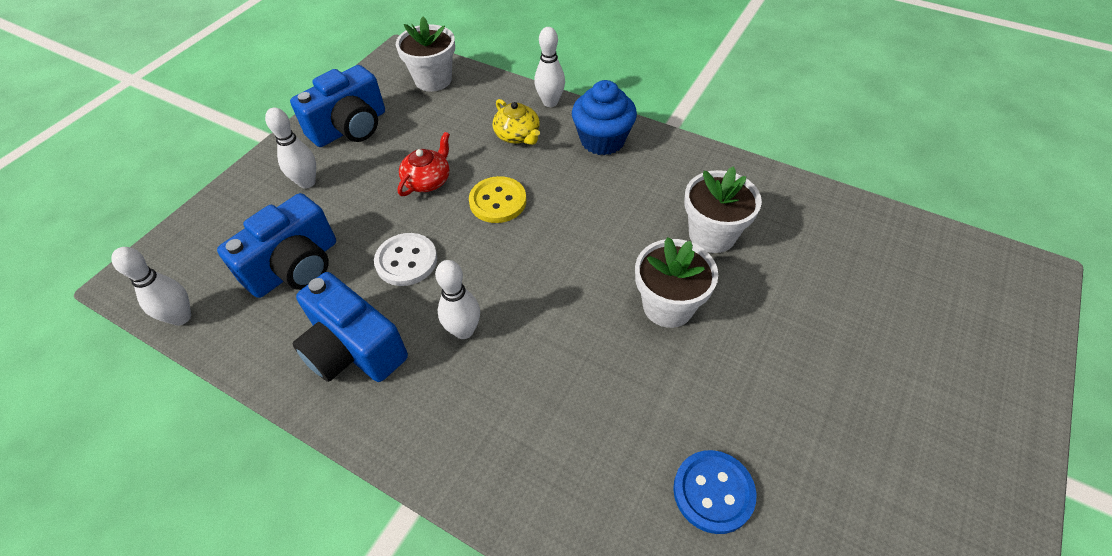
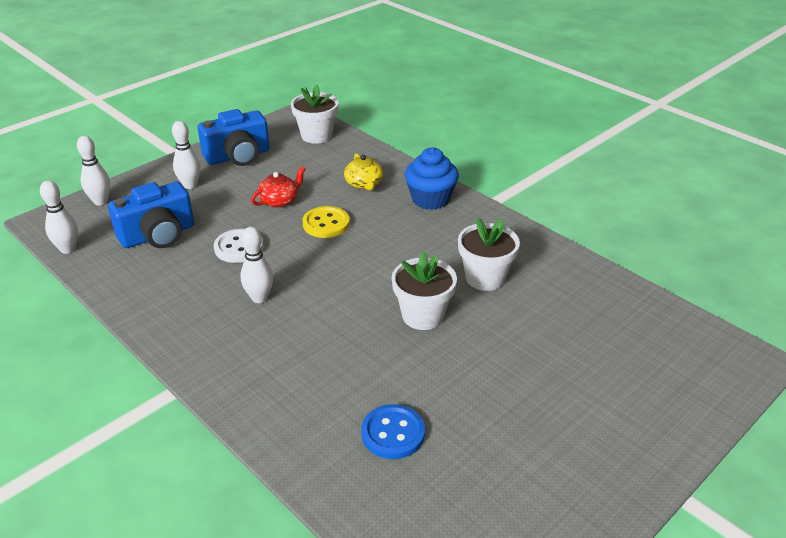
camera: 15 degrees right, 15 degrees down
(353, 349) = (176, 292): blue camera -> none
(550, 102) = (402, 166): white bowling pin -> white bowling pin (100, 201)

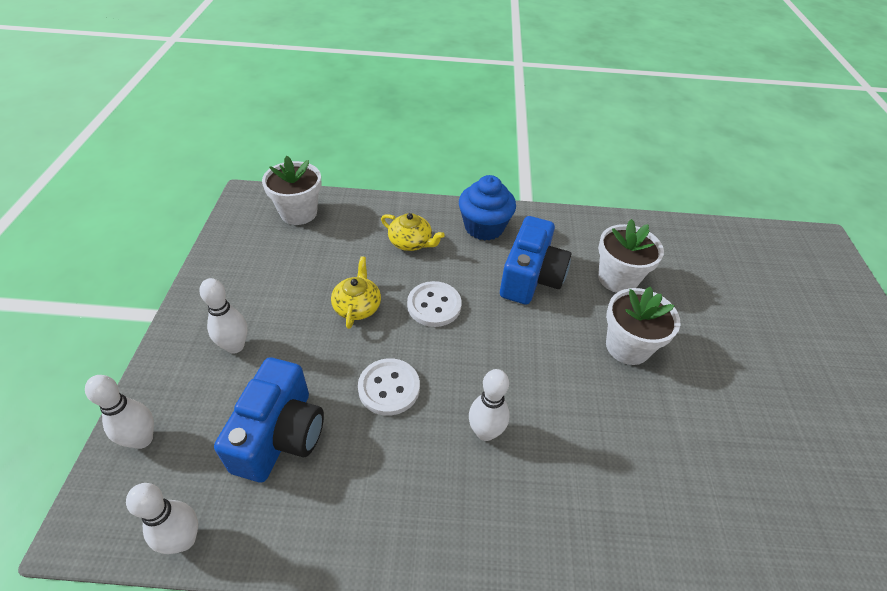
camera: 45 degrees left, 10 degrees up
(238, 156) = (245, 279): blue camera -> blue camera (531, 277)
(279, 200) = (357, 306): red teapot -> yellow teapot
(326, 224) = (434, 305): yellow button -> white button
(393, 433) = (761, 482): blue button -> none

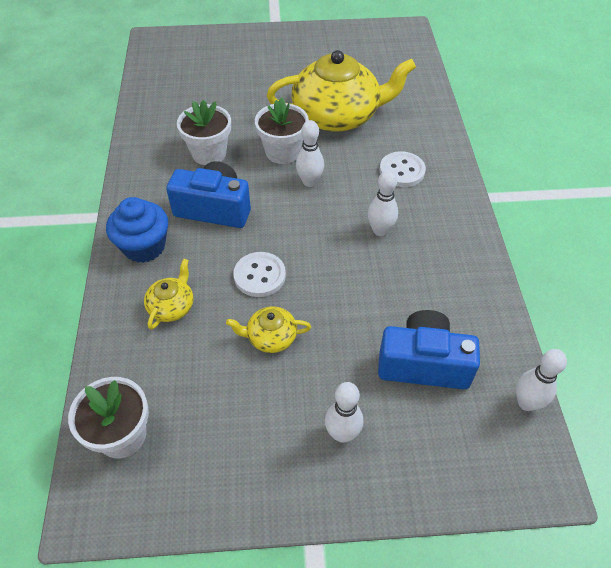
camera: 95 degrees left, 5 degrees up
(142, 439) = (462, 476): white bowling pin -> white bowling pin (309, 182)
(389, 388) = (358, 295): white button -> white button (402, 171)
(716, 421) = (337, 115): none -> yellow teapot

